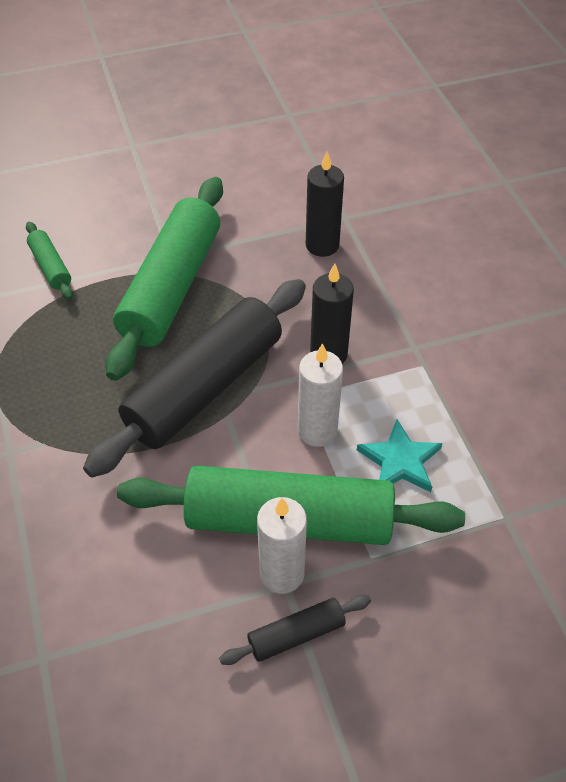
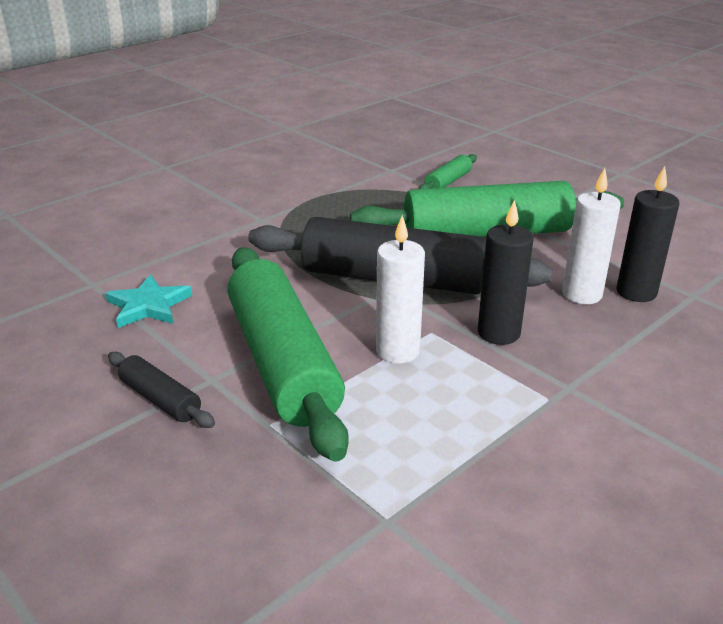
camera: 65 degrees right, 20 degrees down
(282, 574) = (221, 373): white candle -> white candle (581, 294)
(400, 461) = (404, 415): turquoise star -> turquoise star (148, 305)

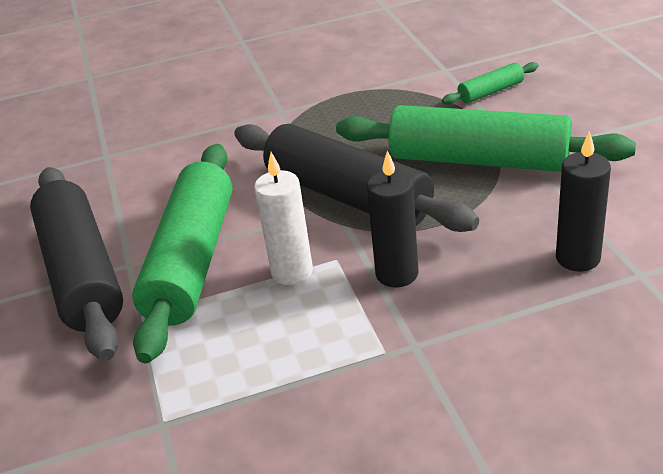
camera: 30 degrees right, 5 degrees up
(148, 305) = (131, 184): turquoise star -> none
(160, 399) = (81, 273): black rolling pin -> black rolling pin, size x2.28
(581, 294) = (516, 249): white candle -> none

